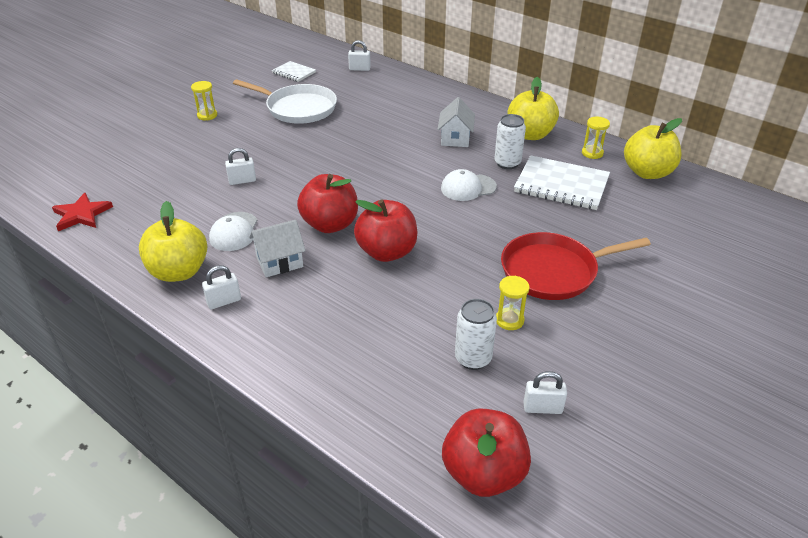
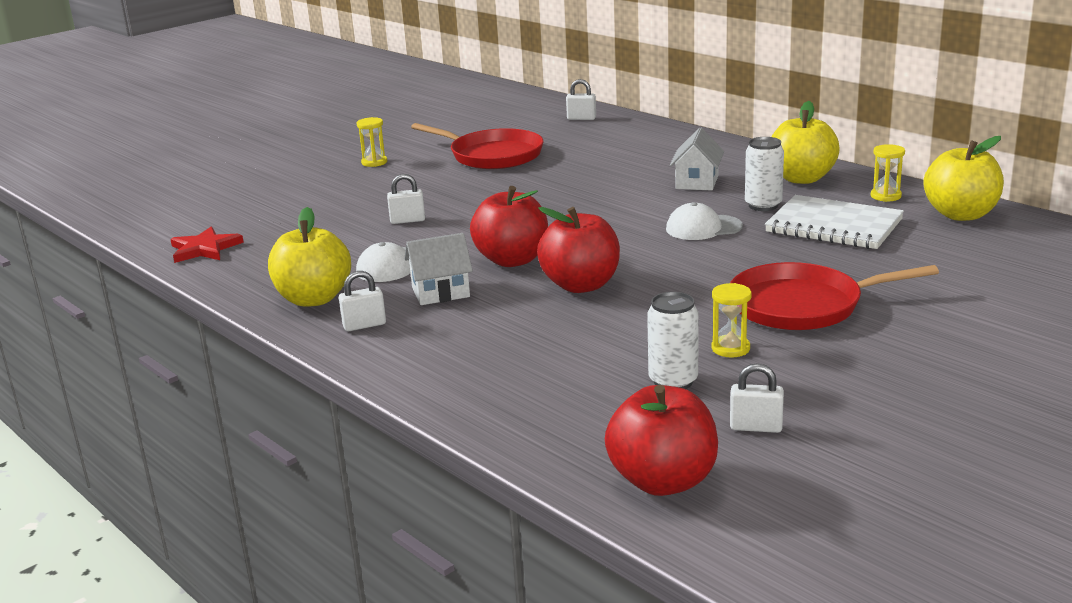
camera: 10 degrees right, 15 degrees down
(294, 73) = (493, 123): white notebook -> none
(298, 108) = (492, 155): white pan -> red pan

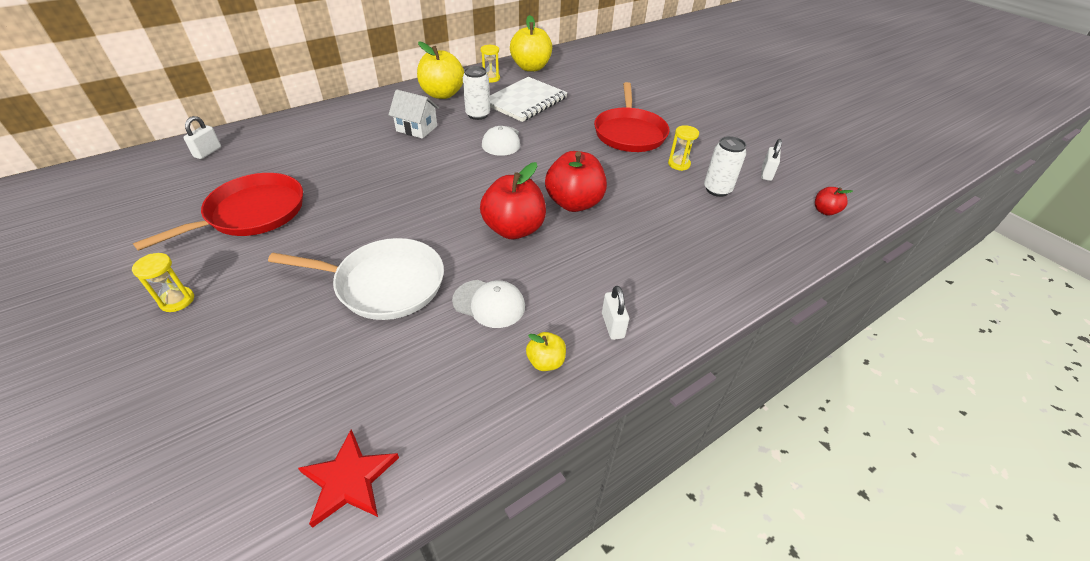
camera: 85 degrees left, 20 degrees up
(314, 299) = (545, 361): yellow apple -> yellow apple, size x0.49
(407, 220) = (384, 284): white padlock -> white pan
(440, 292) = (561, 274): white house -> none
(663, 481) = (825, 211): red apple -> red apple, size x0.49

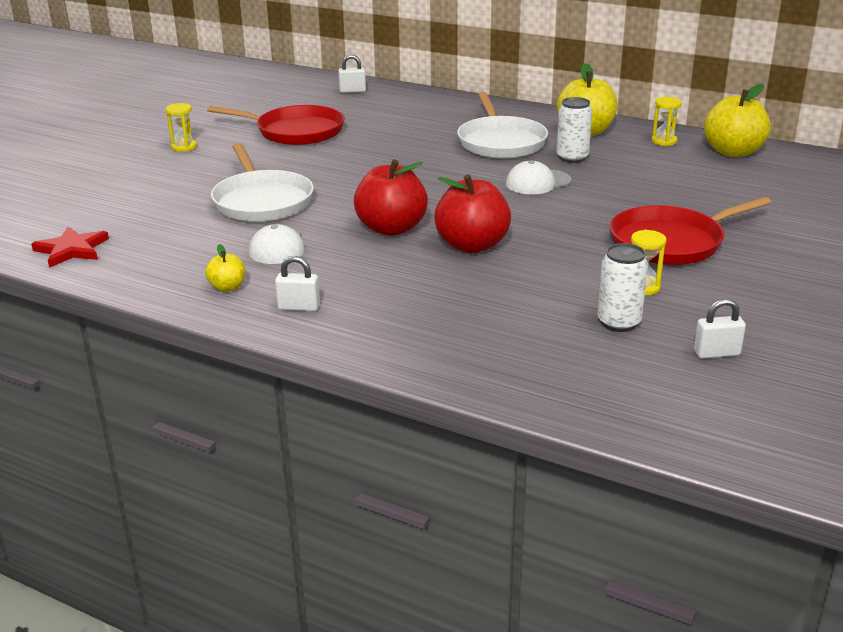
camera: 65 degrees right, 15 degrees down
(417, 128) = (500, 142): white house -> white pan
(525, 101) = (643, 171): white notebook -> none
(612, 325) = (299, 307): white padlock -> white padlock turned 45 degrees clockwise
(825, 211) = (679, 413): red apple -> none

